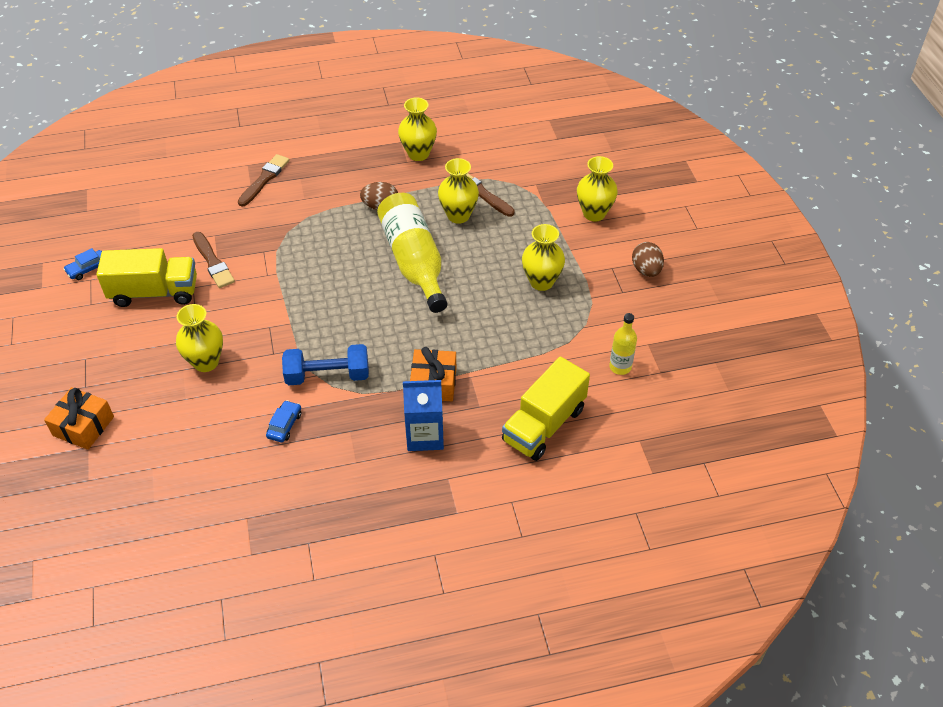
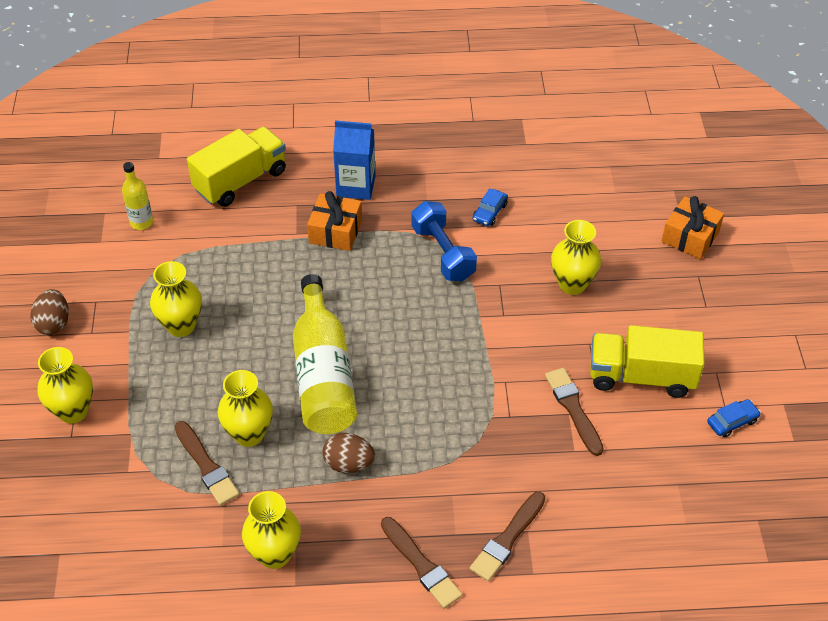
camera: 170 degrees left, 0 degrees up
(321, 160) = (421, 565): none -> brown brush
(327, 375) = (443, 253): blue dumbbell -> blue dumbbell turned 60 degrees clockwise

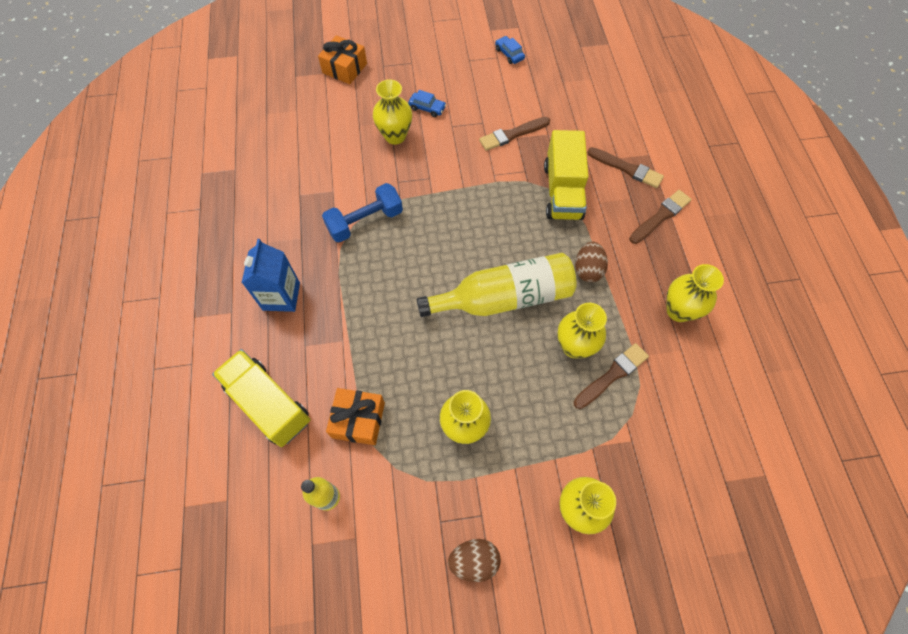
camera: 95 degrees left, 15 degrees up
(335, 231) = (340, 307): orange gift -> orange gift (358, 420)
(489, 212) = (317, 191): blue car -> blue car (427, 108)
(641, 376) = (478, 98): yellow truck -> yellow truck (562, 191)

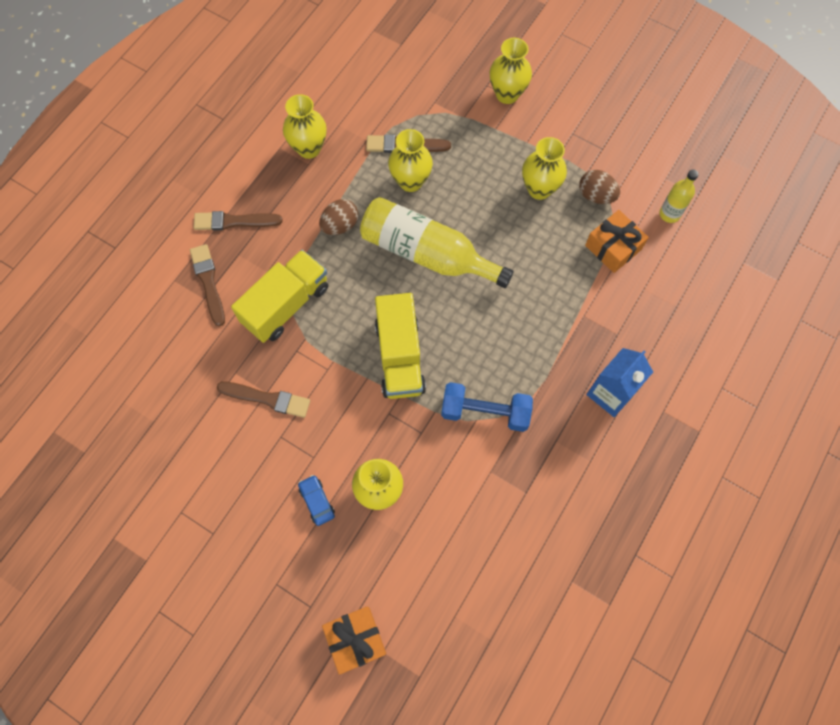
camera: 140 degrees left, 5 degrees up
(269, 404) = (674, 308): yellow truck -> yellow truck (399, 356)
(474, 560) = (597, 115): brown egg -> brown egg (596, 196)
(509, 54) = (164, 505): blue car -> none

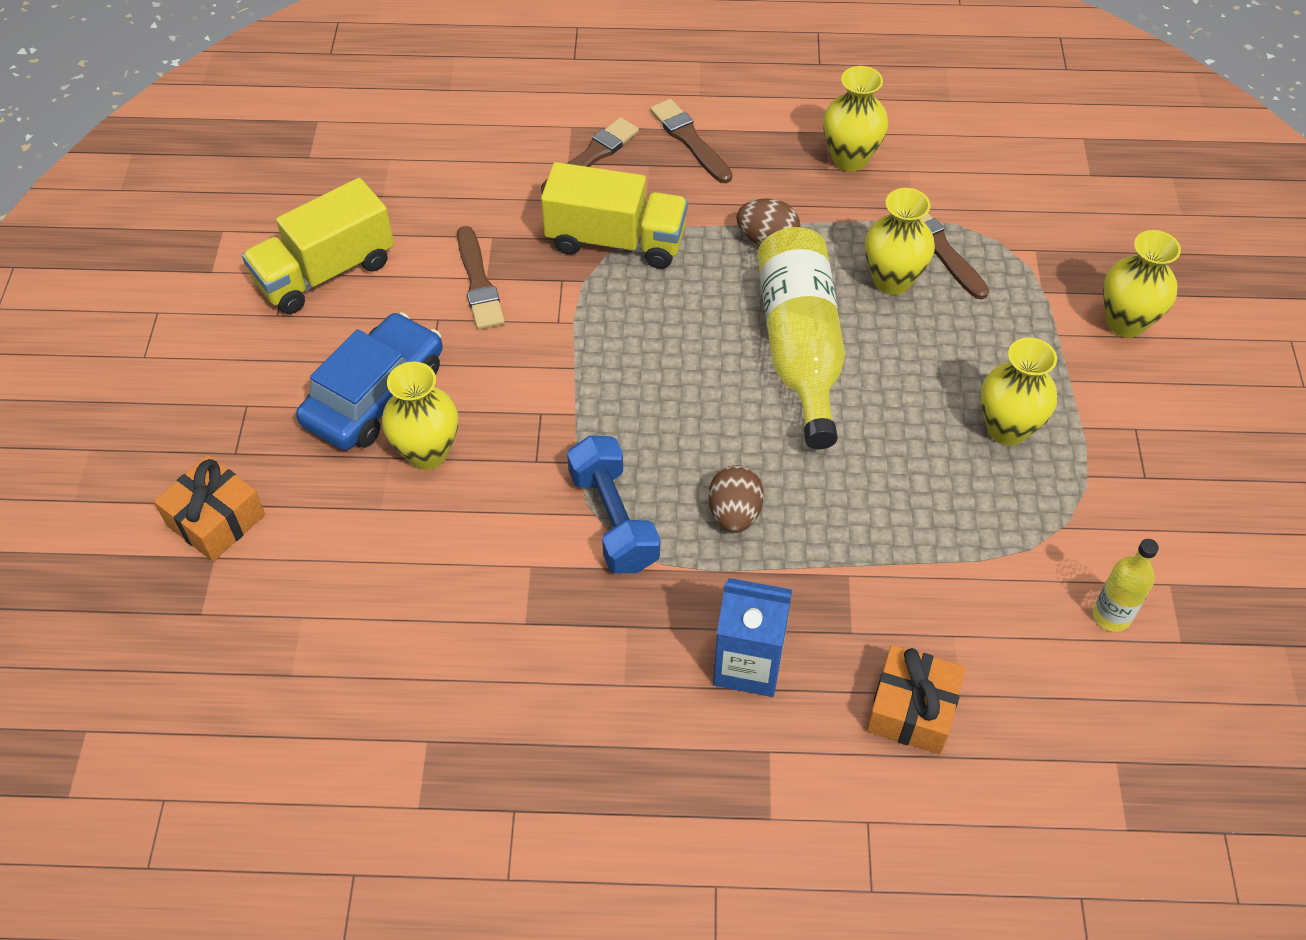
camera: 60 degrees right, 15 degrees down
(317, 501) = (375, 395): blue car -> blue car, size x2.26
(399, 356) = (628, 387): yellow truck -> yellow truck (325, 272)
(596, 196) = (1057, 503): brown egg -> brown egg (734, 514)
(613, 247) = (990, 563): orange gift -> orange gift (911, 709)

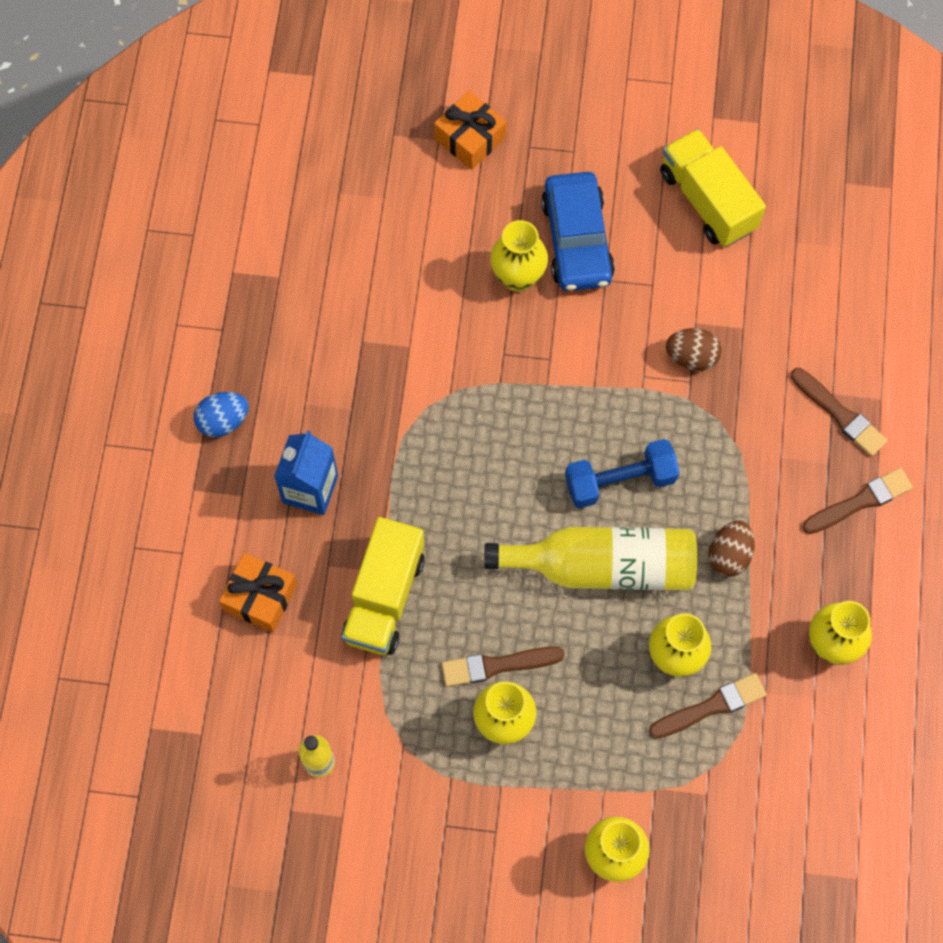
camera: 95 degrees right, 15 degrees up
(375, 395) = (577, 240): blue car -> blue car turned 45 degrees clockwise
(478, 283) = (690, 316): brown brush -> brown brush (497, 665)
(613, 519) = (444, 406): blue dumbbell -> blue dumbbell (620, 481)
(616, 241) = (733, 427): yellow truck -> yellow truck (384, 597)
(660, 790) = (223, 421): none -> blue egg
(734, 514) = (440, 494): brown egg -> brown egg (691, 357)

